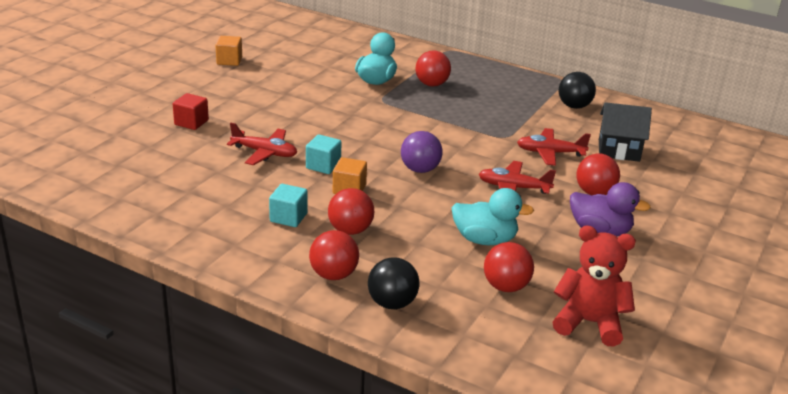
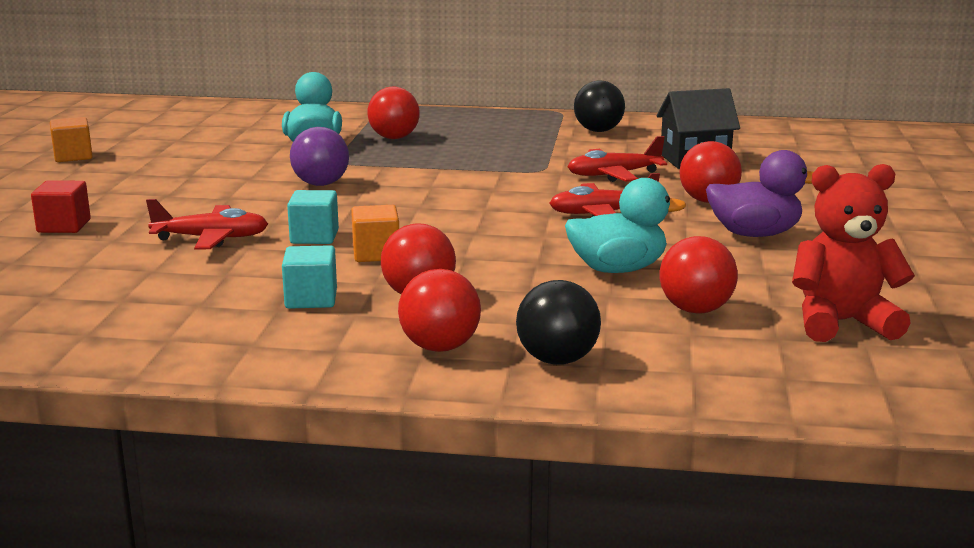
camera: 20 degrees left, 10 degrees down
(420, 169) = (458, 218): purple ball -> purple ball (321, 184)

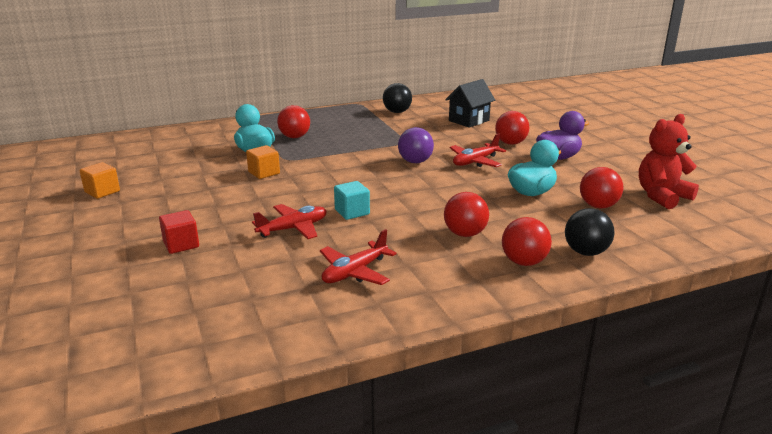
camera: 30 degrees left, 5 degrees up
(311, 299) = (414, 252): turquoise cube -> none
(321, 184) = (300, 176): purple ball -> purple ball (415, 162)
(376, 254) = (403, 214): orange cube -> orange cube (264, 173)
(614, 175) = (445, 137): red plane -> red plane (355, 272)

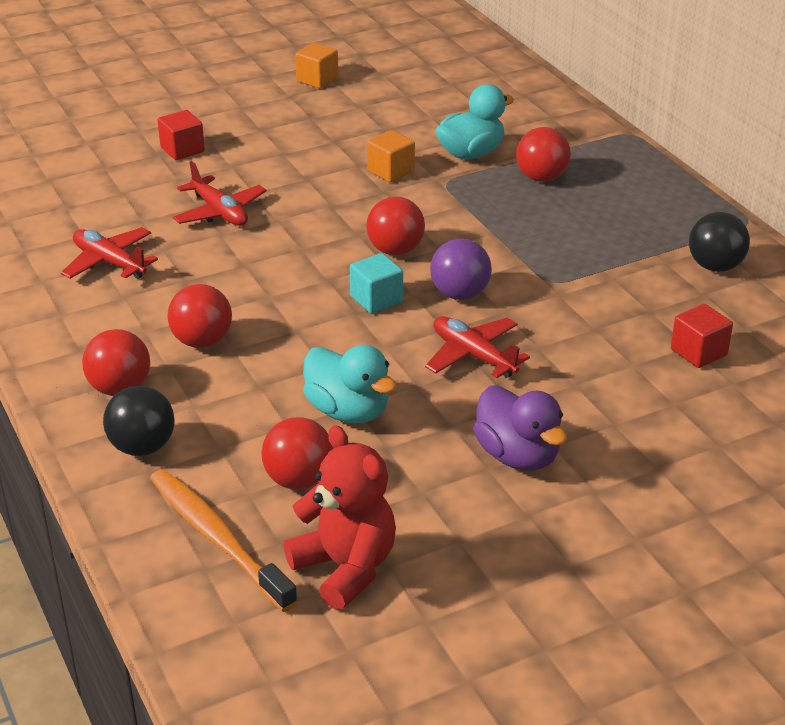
camera: 85 degrees right, 10 degrees up
(352, 212) = (267, 249): turquoise cube -> turquoise cube (376, 299)
(469, 120) = (698, 352): black house -> red cube
(510, 143) = (580, 400): red ball -> red ball (395, 250)
(659, 228) = (218, 539): none -> orange toothbrush

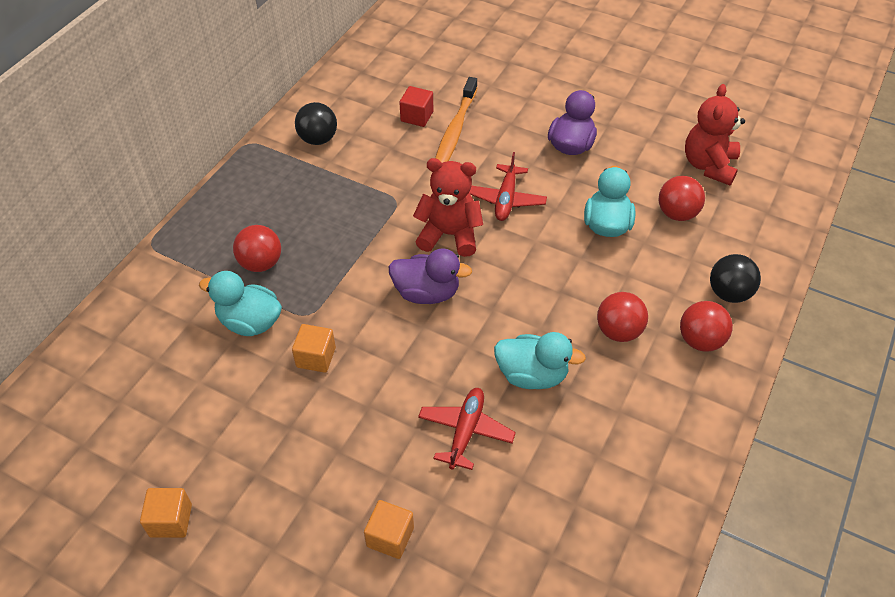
camera: 125 degrees left, 15 degrees up
(109, 262) = (592, 454): red plane -> none
(182, 150) = (390, 537): red cube -> orange cube
(218, 539) = (747, 219): orange toothbrush -> orange toothbrush (455, 131)
(226, 268) = (532, 375): none -> turquoise duck
(376, 299) = (492, 271): turquoise cube -> none
(395, 250) = (427, 293): red ball -> purple duck
(460, 294) = (449, 235): purple ball -> red teddy bear

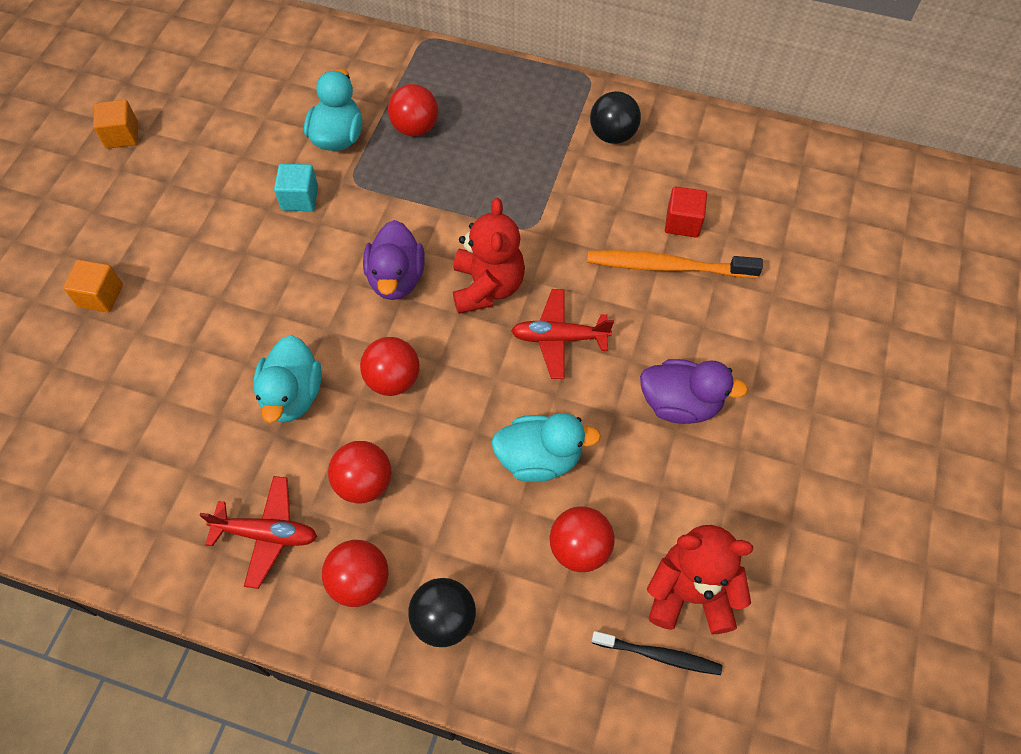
camera: 80 degrees right, 10 degrees up
(316, 357) = (300, 198): orange cube -> turquoise cube
(465, 431) = (217, 341): red plane -> red plane (266, 534)
(527, 304) = (393, 380): none -> red ball
(750, 187) = (658, 655): none -> black toothbrush

